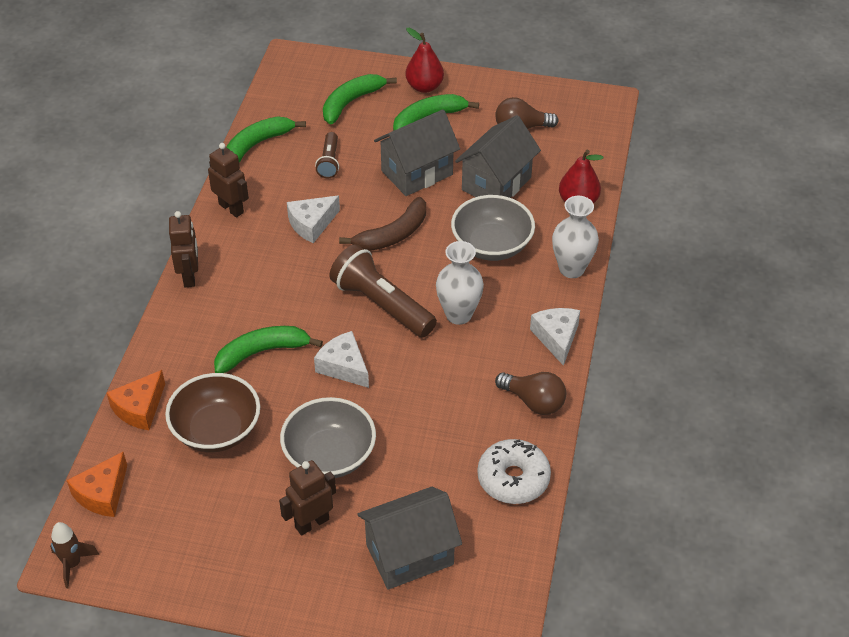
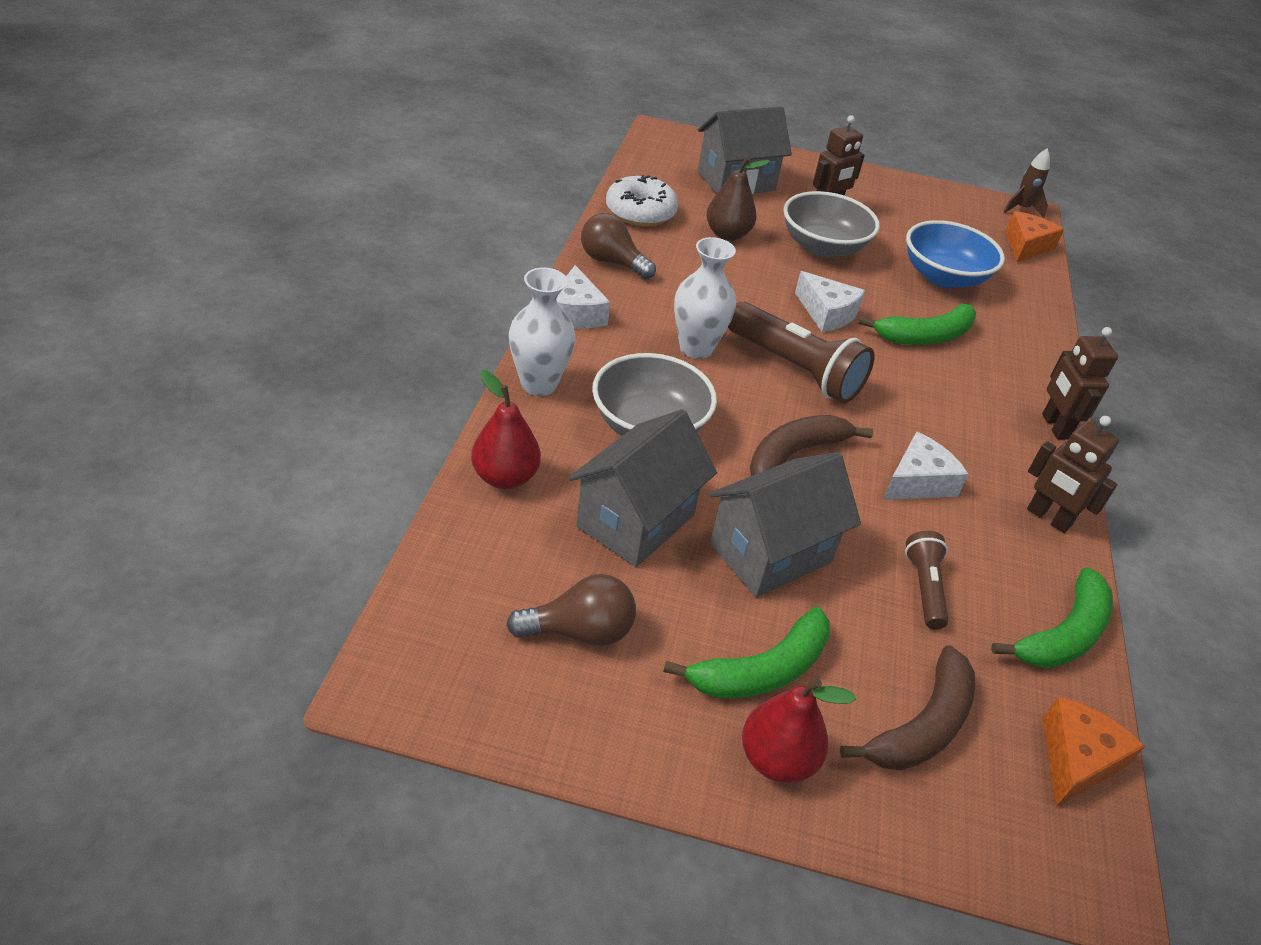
camera: 175 degrees right, 5 degrees down
(140, 408) = (1032, 302): orange cheese -> orange cheese (1076, 759)
(216, 430) = (943, 277): brown bowl -> blue bowl
(351, 102) = (922, 726): green banana -> brown banana
(425, 458) = (727, 234): none -> brown pear

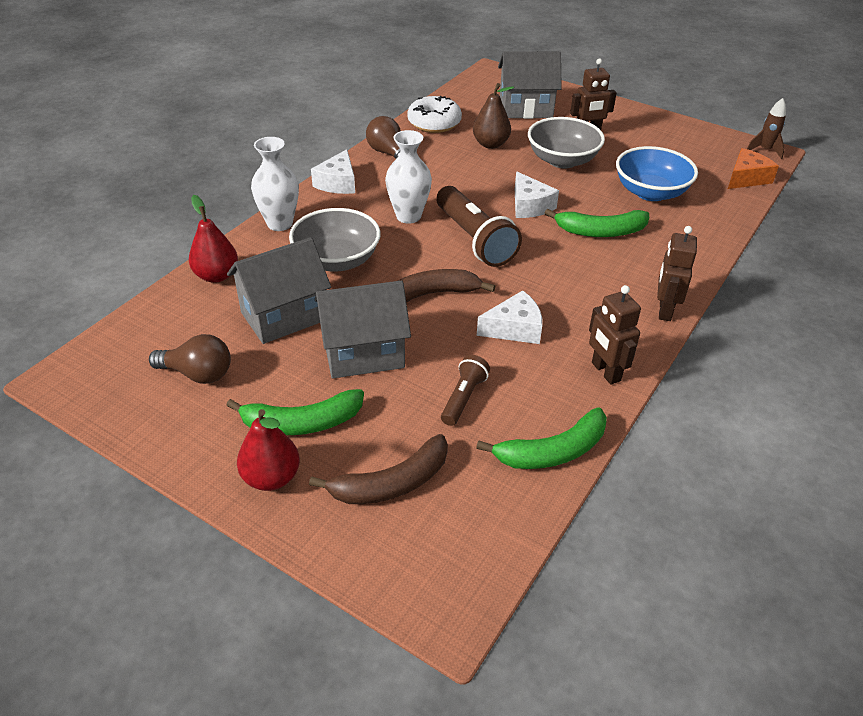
camera: 25 degrees right, 0 degrees up
(1076, 759) = (495, 534): orange cheese -> none

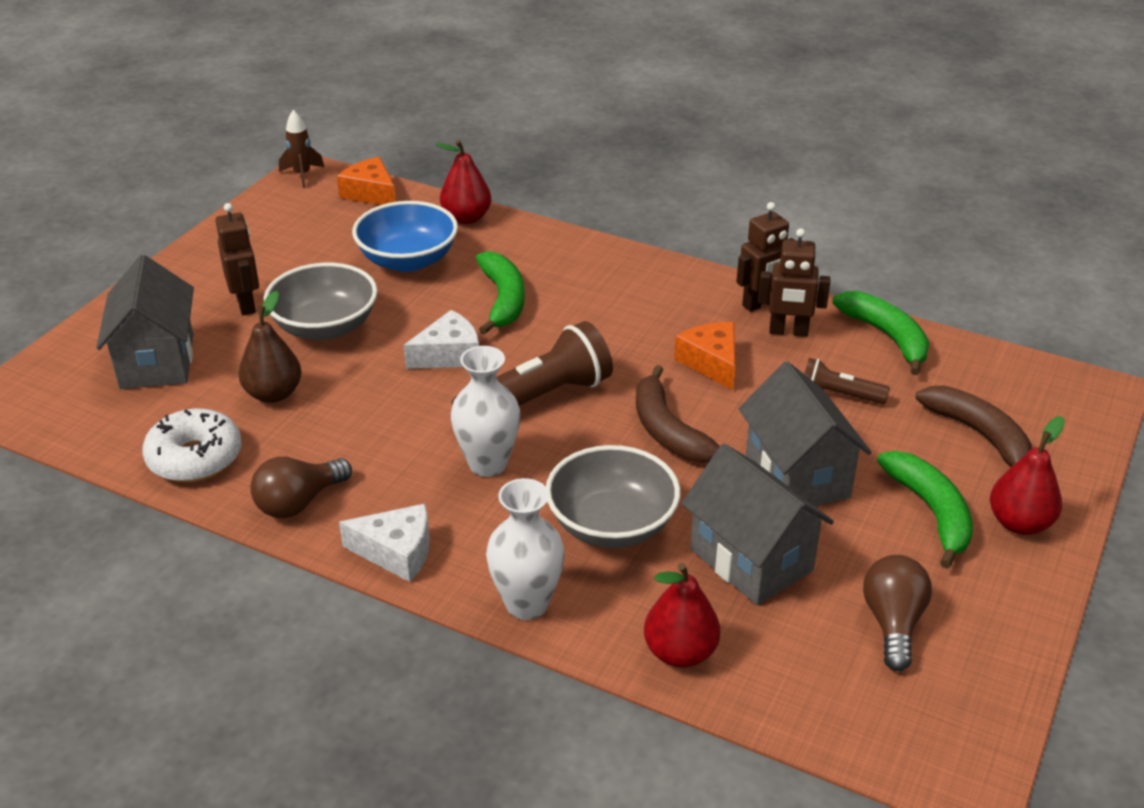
camera: 95 degrees left, 5 degrees down
(514, 328) = (711, 363): white cheese -> orange cheese
(664, 310) = (648, 264): brown robot -> brown robot (788, 332)
(720, 220) = (466, 218): none -> red pear

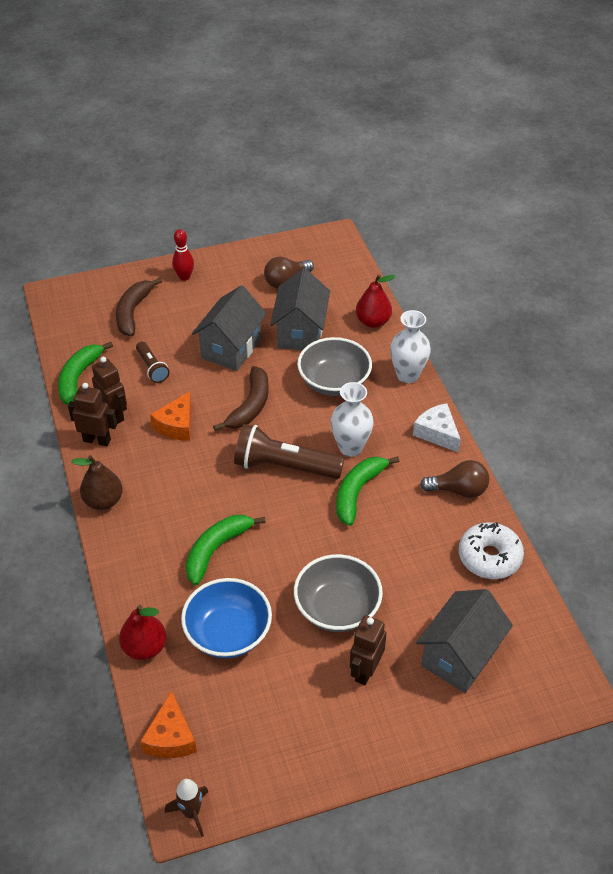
camera: 135 degrees left, 10 degrees up
(273, 394) = (413, 574): brown pear -> brown pear (103, 501)
(449, 354) = (293, 530): white cheese -> none
(931, 512) = (207, 301): green banana -> green banana (358, 492)
(1019, 523) = (184, 277): red pear -> red bowling pin

